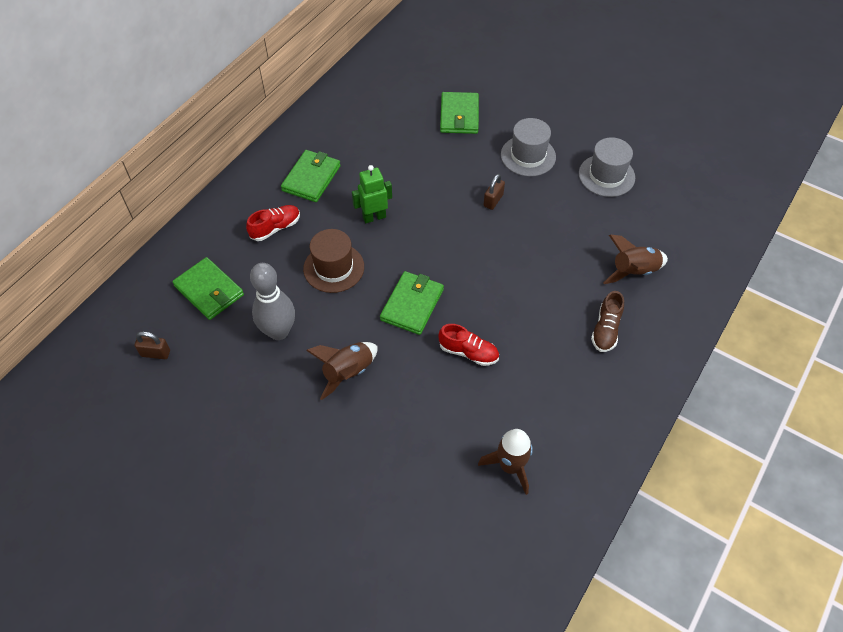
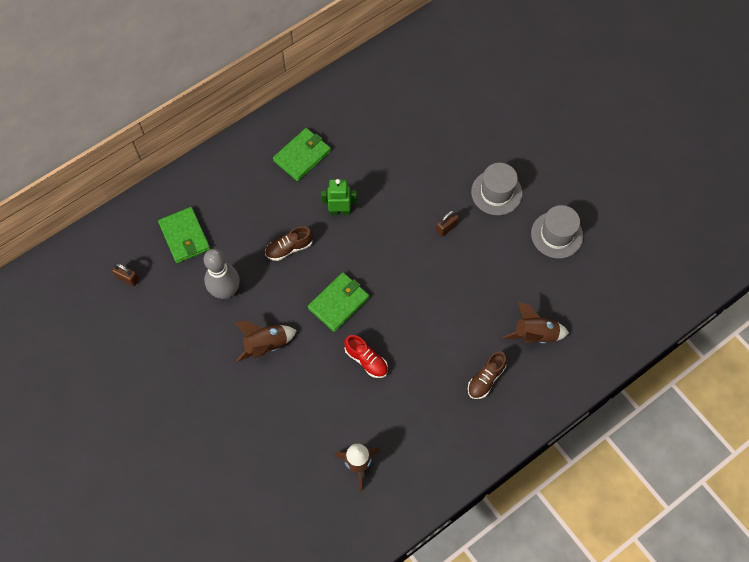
camera: 20 degrees right, 10 degrees up
(275, 228) = (256, 195): red shoe -> none
(334, 268) = (289, 248): brown hat -> brown shoe
(459, 115) = (454, 131): green wallet -> none

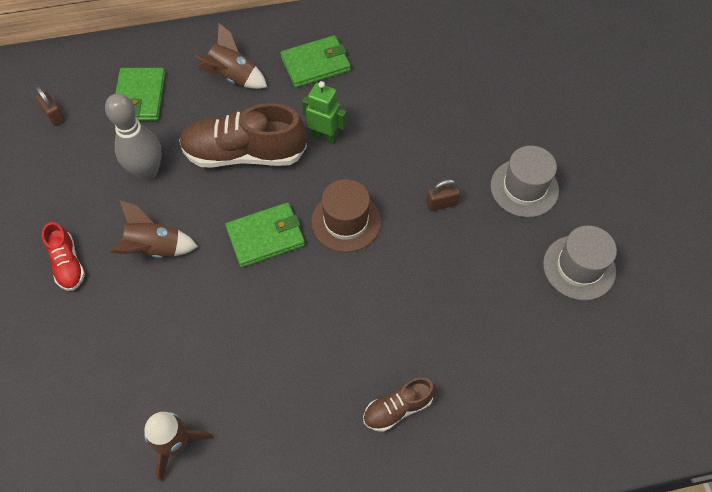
camera: 25 degrees right, 5 degrees down
(289, 248) = (244, 153): brown shoe -> brown shoe, size x1.94
(366, 360) = (260, 318): red shoe -> red shoe (68, 264)
(388, 268) = (346, 221): none -> brown hat
(535, 334) = (491, 380): brown rocket -> brown rocket (233, 77)

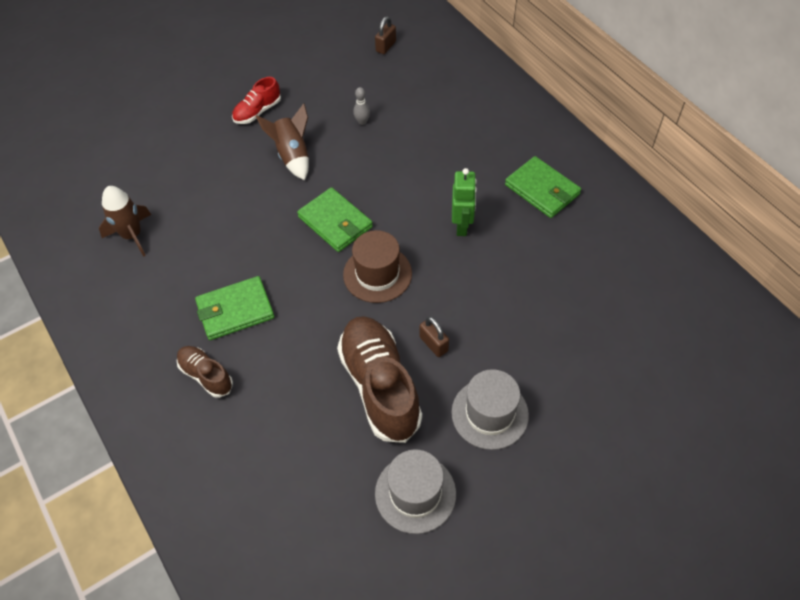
camera: 70 degrees right, 5 degrees down
(140, 97) = (432, 87): green wallet -> green wallet (235, 310)
(147, 171) = (362, 122): grey bowling pin -> grey bowling pin, size x0.43
(233, 77) = (490, 137): brown rocket -> none
(244, 153) = (412, 176): brown shoe -> brown shoe (380, 386)

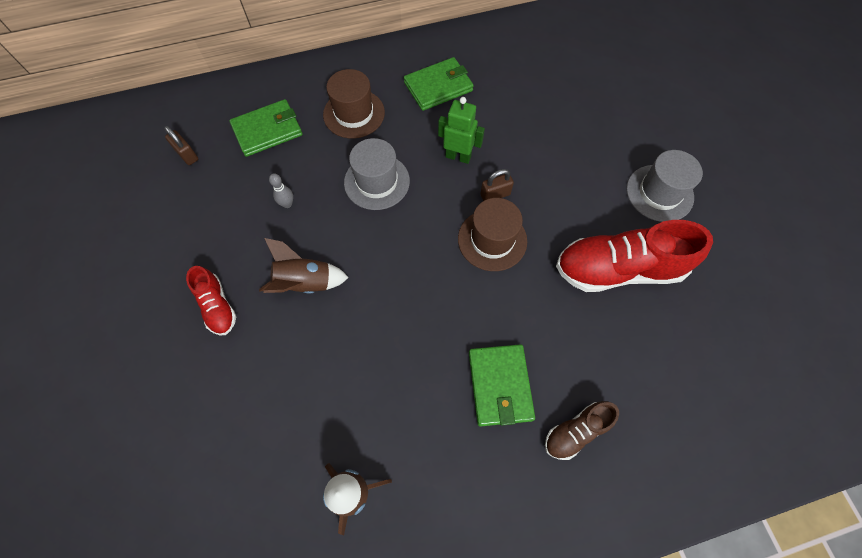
camera: 75 degrees left, 10 degrees up
(335, 222) = (415, 262): green wallet -> green wallet (267, 130)
(380, 386) = (618, 269): brown shoe -> red shoe
(415, 493) = (727, 268): grey hat -> grey hat (377, 182)
(433, 344) = (582, 214): brown padlock -> brown padlock (495, 194)
(477, 136) = (354, 113): none -> brown hat

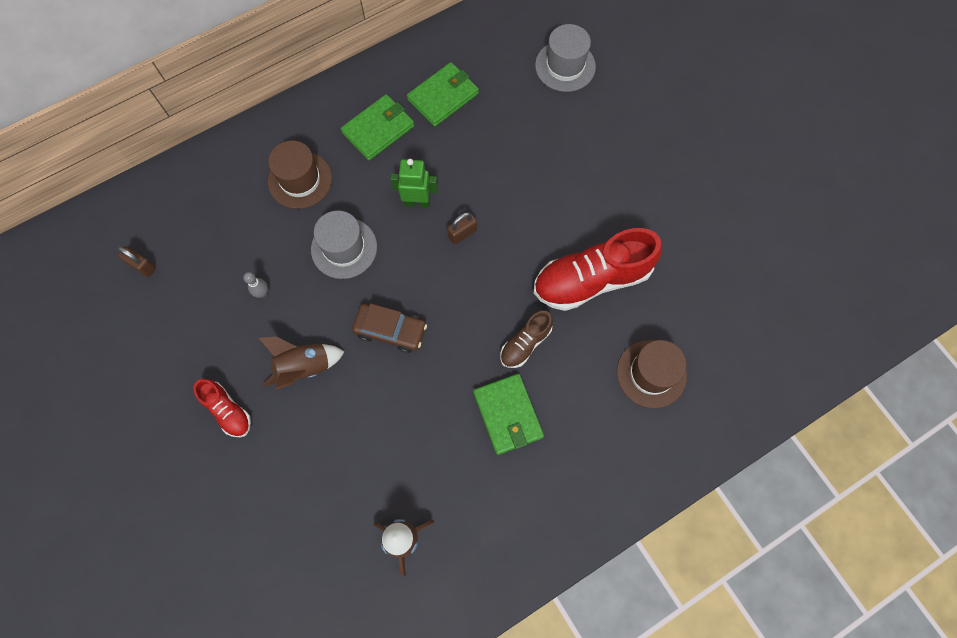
camera: 15 degrees left, 5 degrees up
(267, 130) = (217, 219): green wallet -> green wallet (443, 96)
(400, 269) = (390, 330): none -> brown car
(492, 240) = (470, 280): brown hat -> brown hat (651, 373)
(576, 431) = (581, 437): brown shoe -> brown shoe (525, 344)
(659, 193) = (616, 194): grey hat -> grey hat (565, 66)

